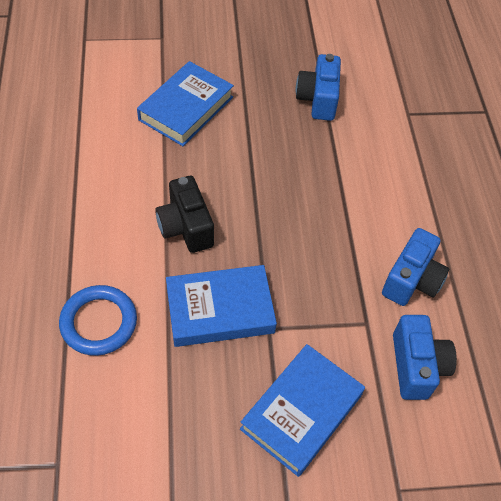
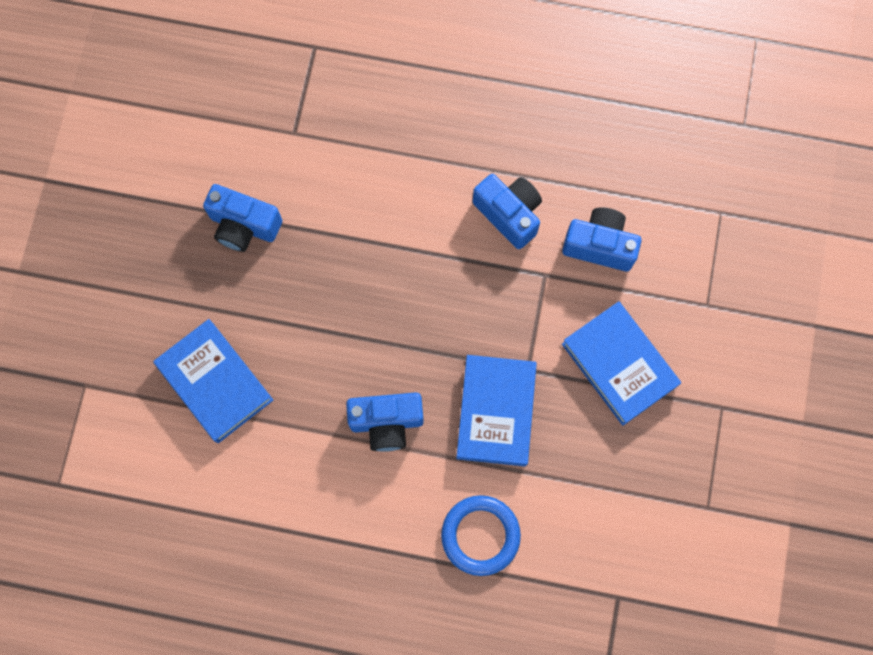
camera: 70 degrees left, 20 degrees up
(186, 227) = (387, 422): black camera -> blue camera

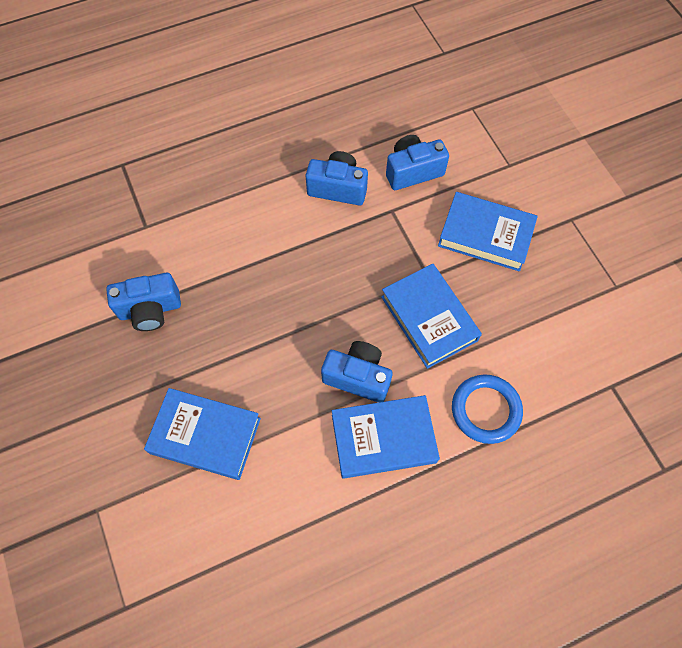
camera: 35 degrees left, 10 degrees down
(368, 495) = (383, 438): none -> blue book
(387, 422) = (358, 377): blue camera -> blue camera turned 120 degrees counterclockwise

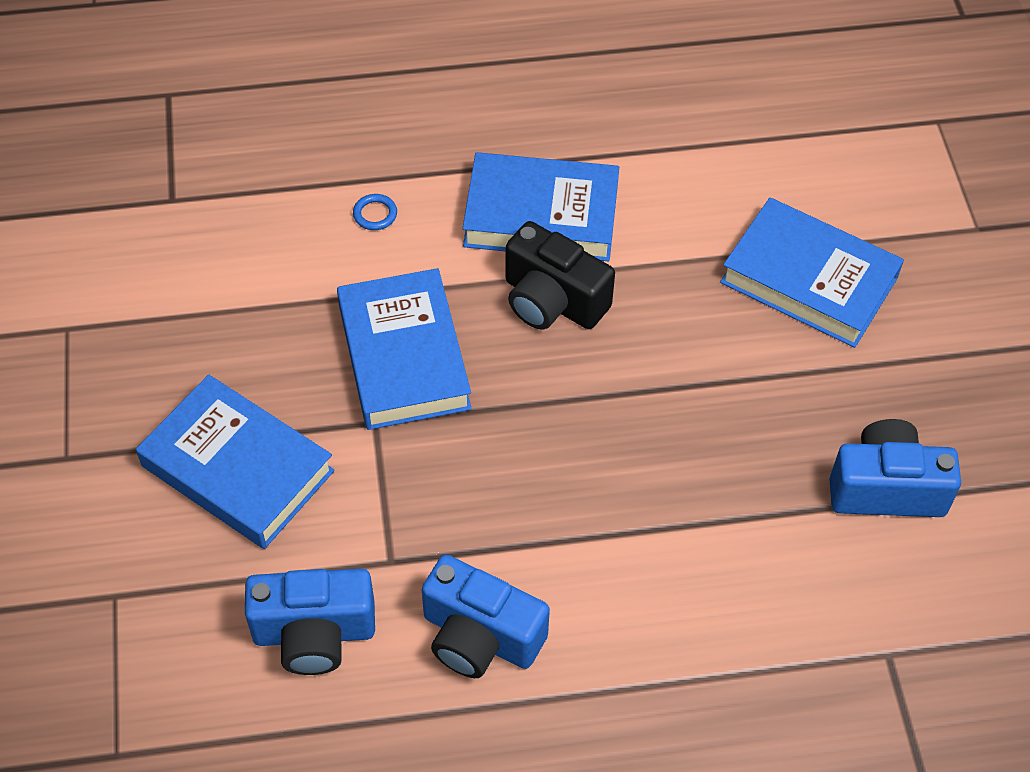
camera: 165 degrees left, 10 degrees down
(358, 377) = (552, 301): blue camera -> black camera
(485, 410) = (375, 214): blue ring -> blue ring, size x0.41

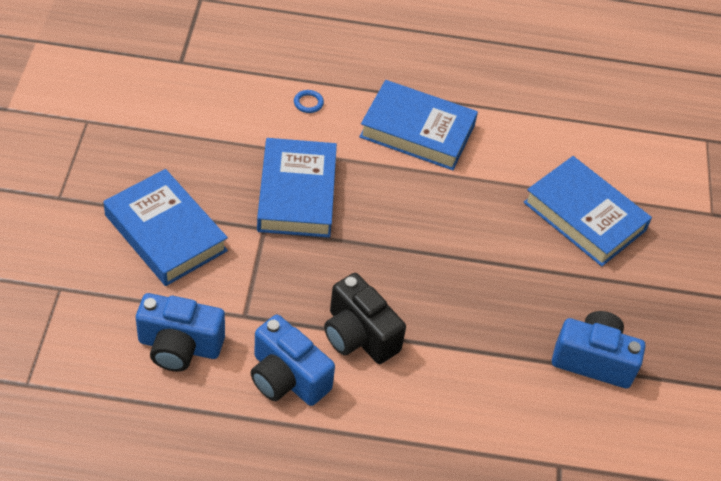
camera: 10 degrees right, 5 degrees down
(552, 301) = (406, 185): black camera -> black camera (359, 335)

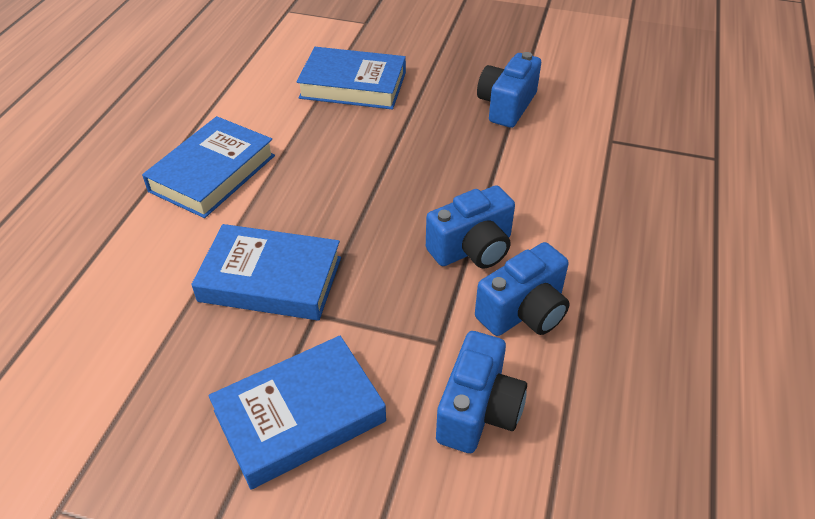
camera: 75 degrees left, 5 degrees down
(308, 103) = (133, 255): blue ring -> none
(359, 335) = (472, 248): black camera -> blue camera
(584, 216) = (353, 85): blue book -> blue book turned 45 degrees clockwise

